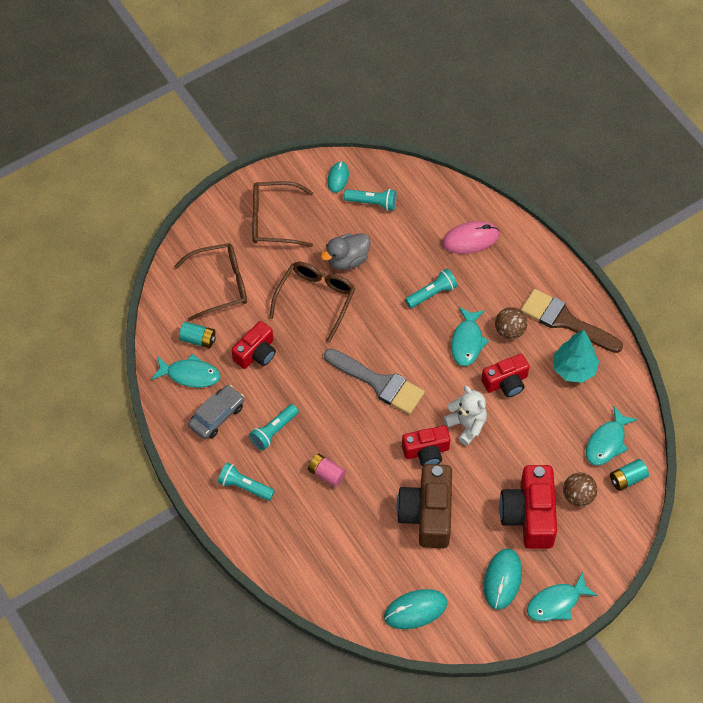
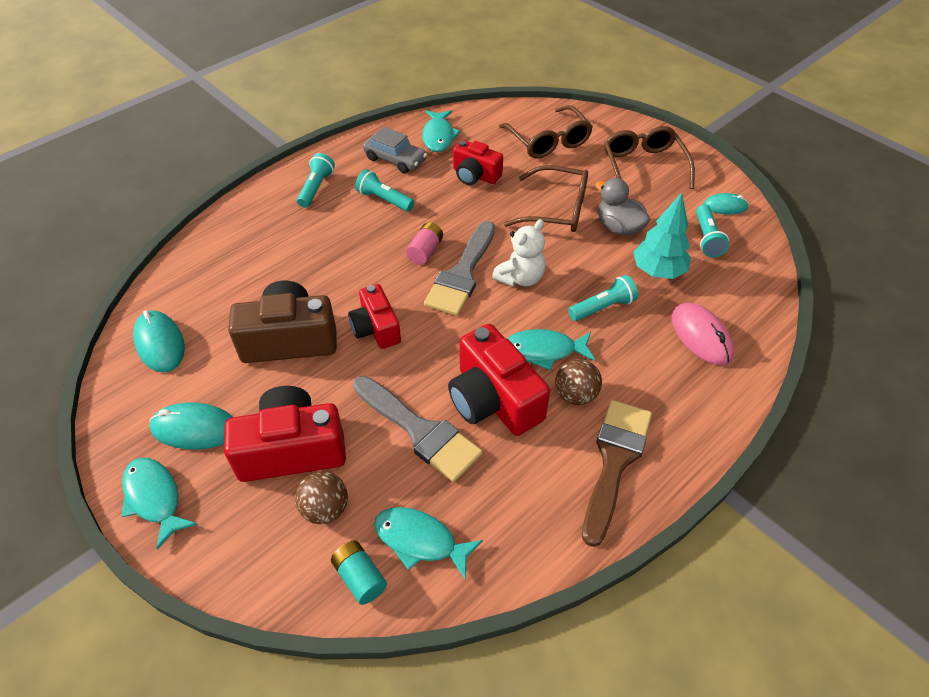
camera: 80 degrees right, 10 degrees down
(198, 339) = (480, 136): turquoise battery -> none
(326, 474) = (336, 245): pink battery -> pink battery (425, 251)
(432, 293) = (603, 307): turquoise flashlight -> turquoise flashlight turned 75 degrees counterclockwise
(466, 425) = (420, 364): white teddy bear -> white teddy bear (520, 278)
(506, 382) = (493, 400): red camera -> red camera, size x1.60
(525, 432) = (420, 431): none -> grey brush
(574, 369) = (536, 481): turquoise tree -> turquoise tree (658, 271)

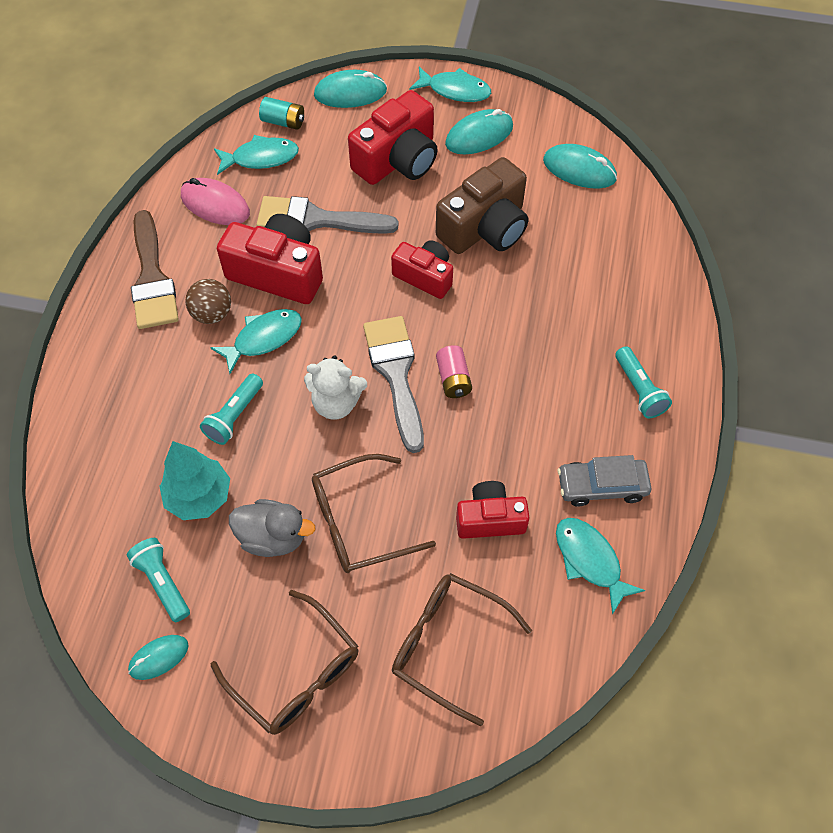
camera: 145 degrees right, 10 degrees up
(256, 570) = (350, 93): none -> turquoise mouse
(325, 509) = (339, 141): brown ball -> none
(384, 200) = (555, 418): turquoise flashlight -> none
(520, 278) = (336, 403): white teddy bear -> white teddy bear turned 90 degrees counterclockwise
(701, 336) = (123, 438): pink mouse -> pink mouse (215, 205)

